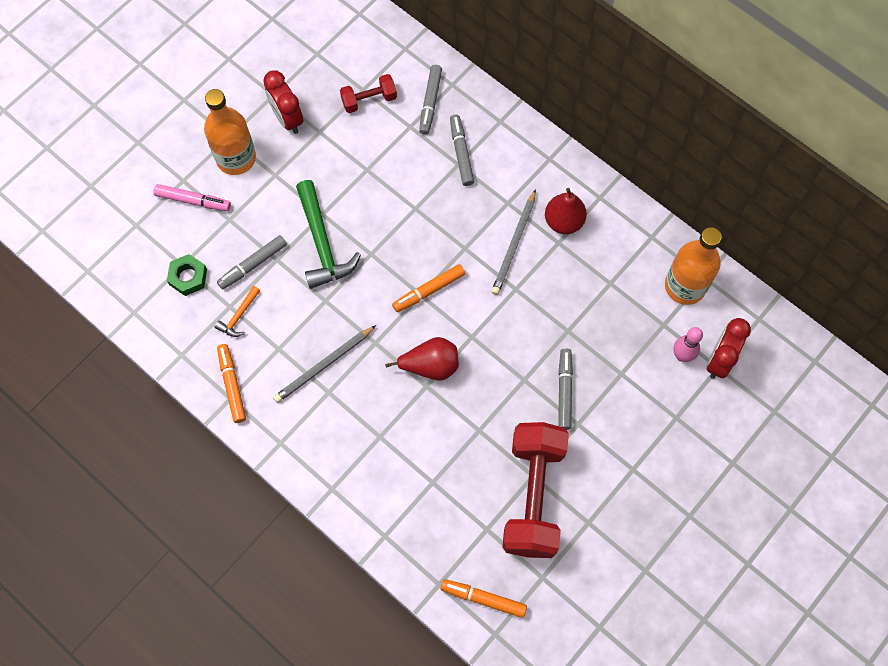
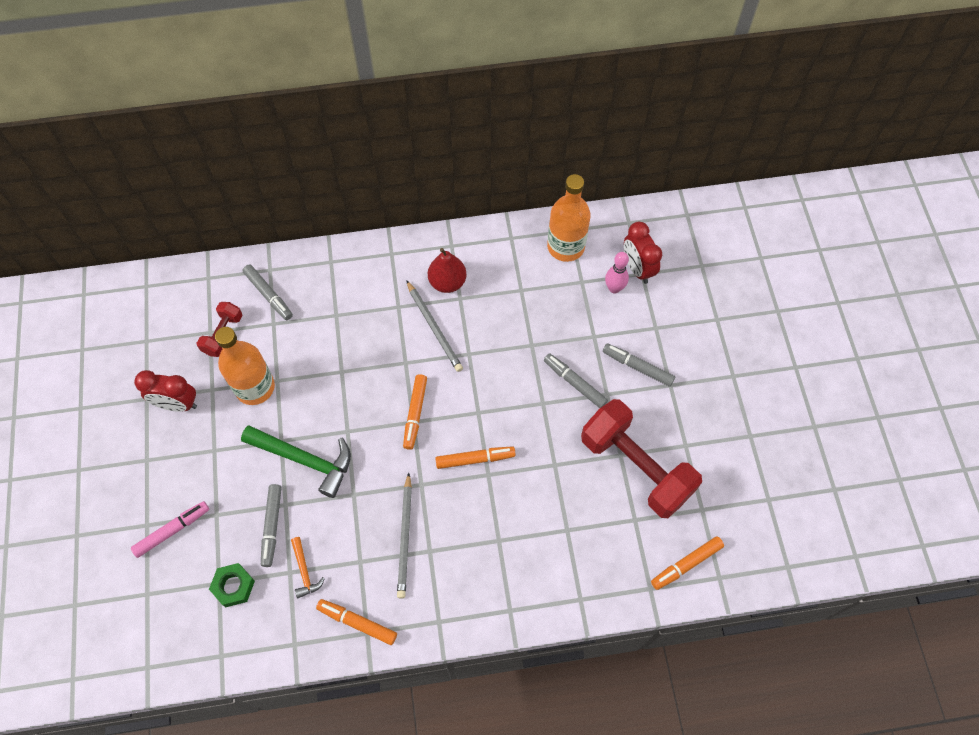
camera: 50 degrees left, 5 degrees down
(236, 158) = (170, 468): orange bottle -> orange bottle (255, 387)
(430, 366) = (475, 459): red pear -> orange marker
(461, 153) = (329, 306): grey marker -> grey marker (637, 367)

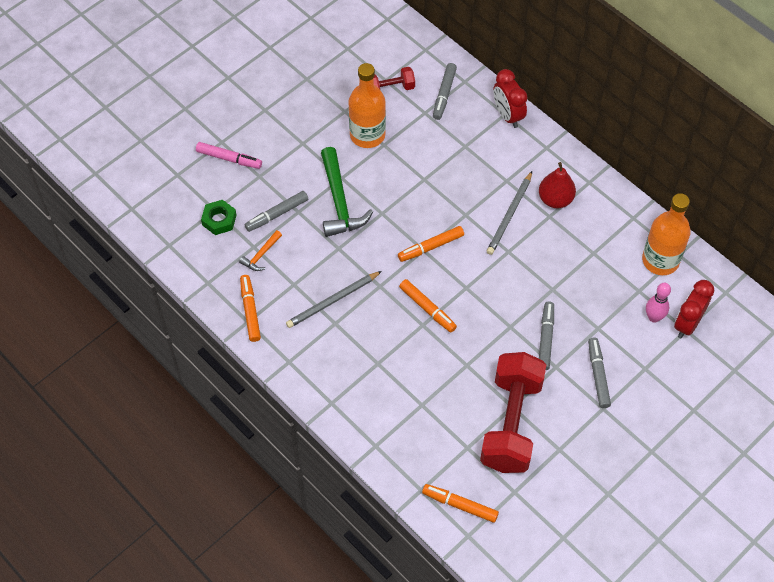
camera: 55 degrees right, 5 degrees down
(177, 404) = (317, 99): red clock -> red clock (508, 115)

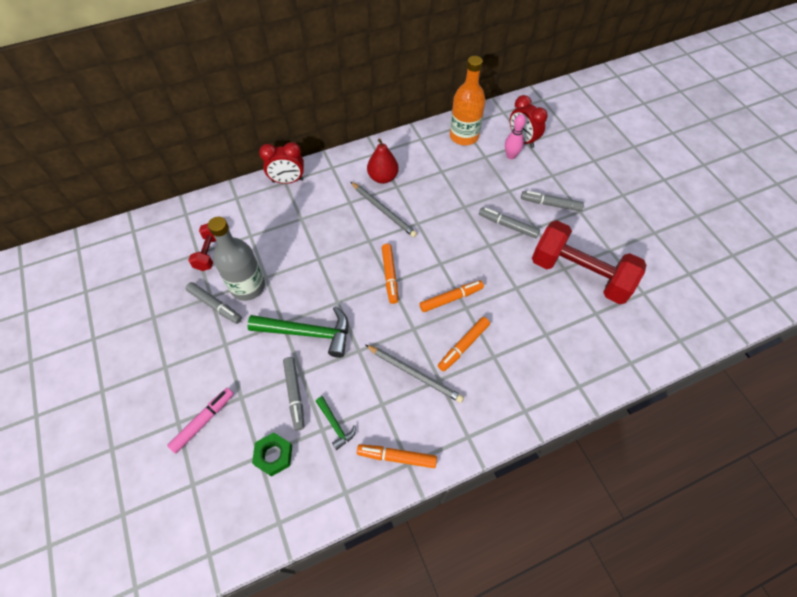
camera: 70 degrees left, 0 degrees up
(261, 255) = (335, 425): orange hammer -> green hammer
(332, 301) = (414, 374): grey pencil -> grey pencil turned 45 degrees counterclockwise
(367, 135) = (248, 286): orange bottle -> grey bottle
(444, 94) = (240, 216): grey marker -> grey marker (215, 305)
(460, 505) = (650, 337): orange marker -> orange marker (463, 346)

